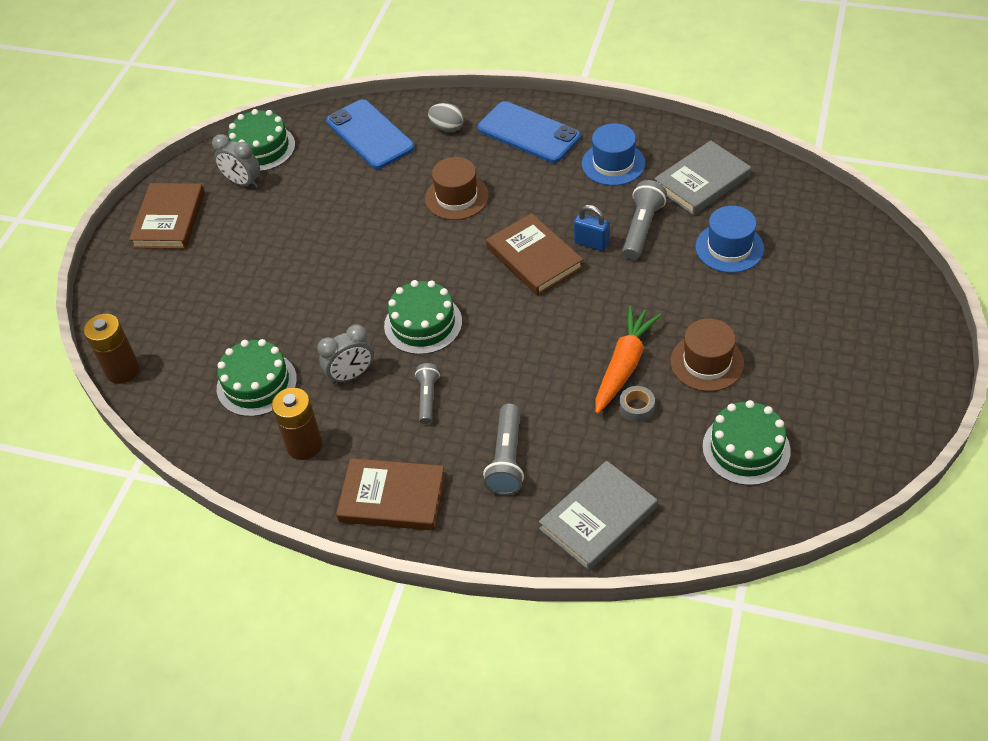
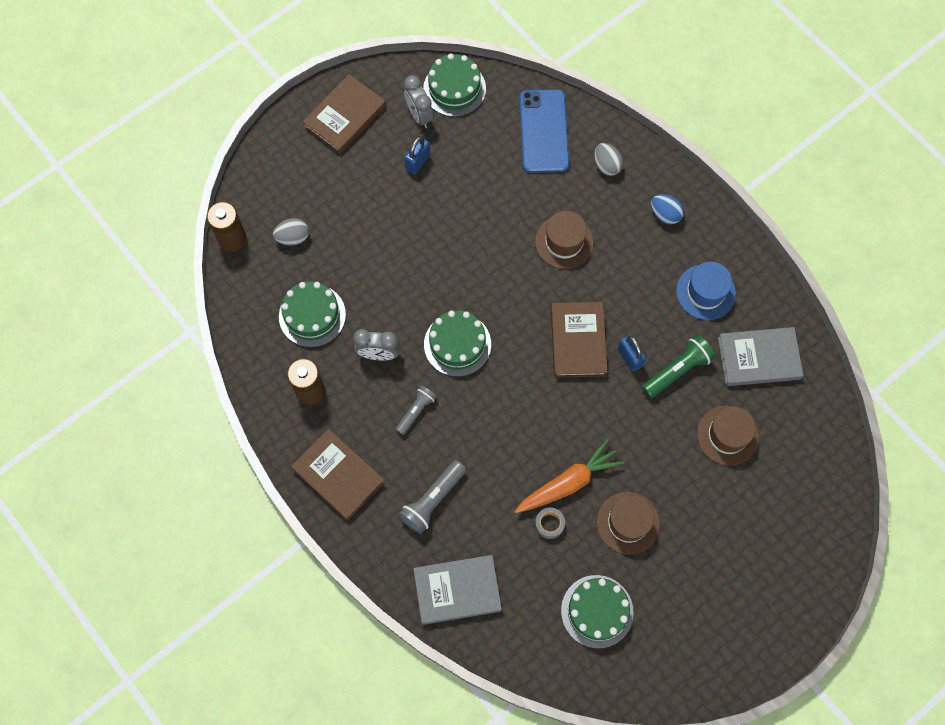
camera: 30 degrees right, 20 degrees up
(187, 335) = (293, 237): none -> grey egg
(269, 215) = (417, 162): none -> blue padlock
(529, 133) = (665, 214): blue phone -> blue egg
(642, 228) = (677, 370): grey flashlight -> green flashlight
(729, 248) = (727, 435): blue hat -> brown hat

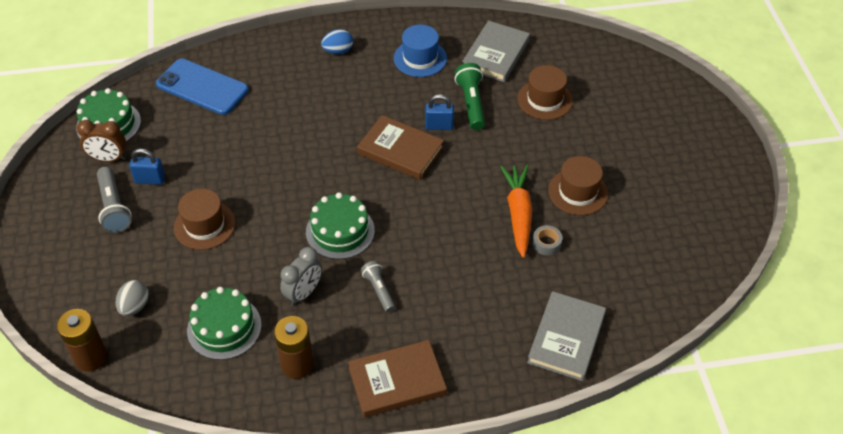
camera: 60 degrees left, 20 degrees down
(345, 116) = (57, 211): brown book -> none
(417, 162) = (150, 180): blue padlock -> blue padlock turned 60 degrees counterclockwise
(419, 115) = (108, 158): grey clock -> brown clock
(432, 500) = (471, 317): grey flashlight -> grey flashlight (114, 208)
(564, 242) = (308, 119): brown hat -> brown hat (204, 225)
(597, 611) = (642, 247): green cake -> none
(607, 165) = (267, 64): grey egg -> none

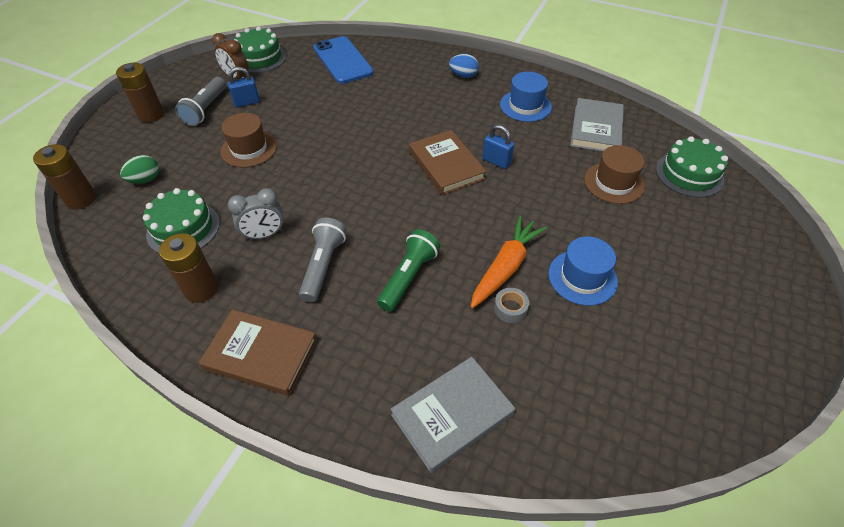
camera: 35 degrees right, 0 degrees up
(60, 242) = (151, 115): none -> brown battery
(135, 306) = (145, 180): grey egg -> green egg
(150, 180) = (247, 102): blue padlock -> blue padlock turned 60 degrees counterclockwise
(340, 231) = (339, 202): green cake -> green cake (689, 174)
(379, 290) = (323, 266): grey flashlight -> grey flashlight, size x1.52
(471, 103) = (541, 156): green flashlight -> green flashlight (409, 277)
(496, 54) = (596, 129): grey book -> grey book turned 45 degrees counterclockwise
(578, 192) = (582, 277): brown hat -> blue hat

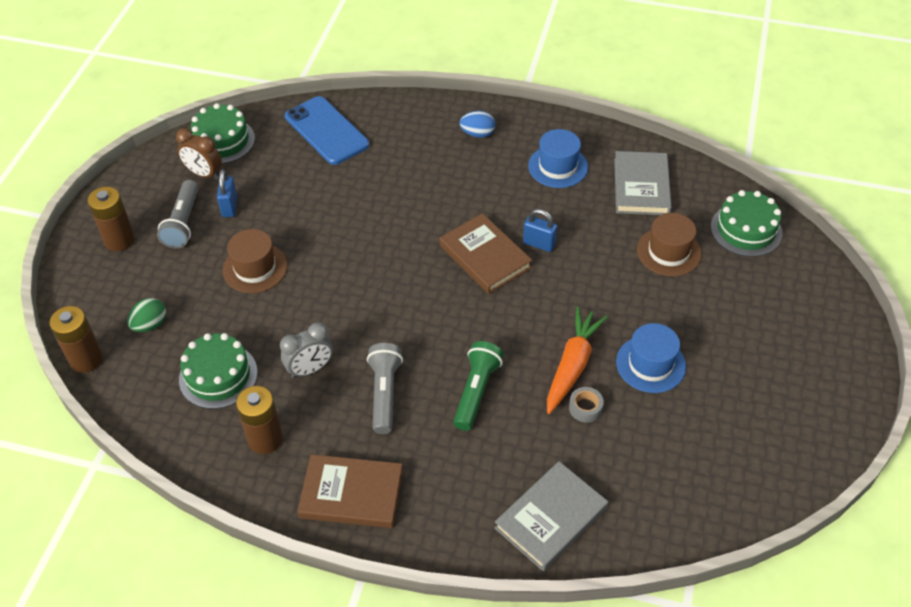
camera: 10 degrees left, 0 degrees up
(247, 102) = (230, 207): blue padlock -> blue padlock turned 60 degrees counterclockwise

